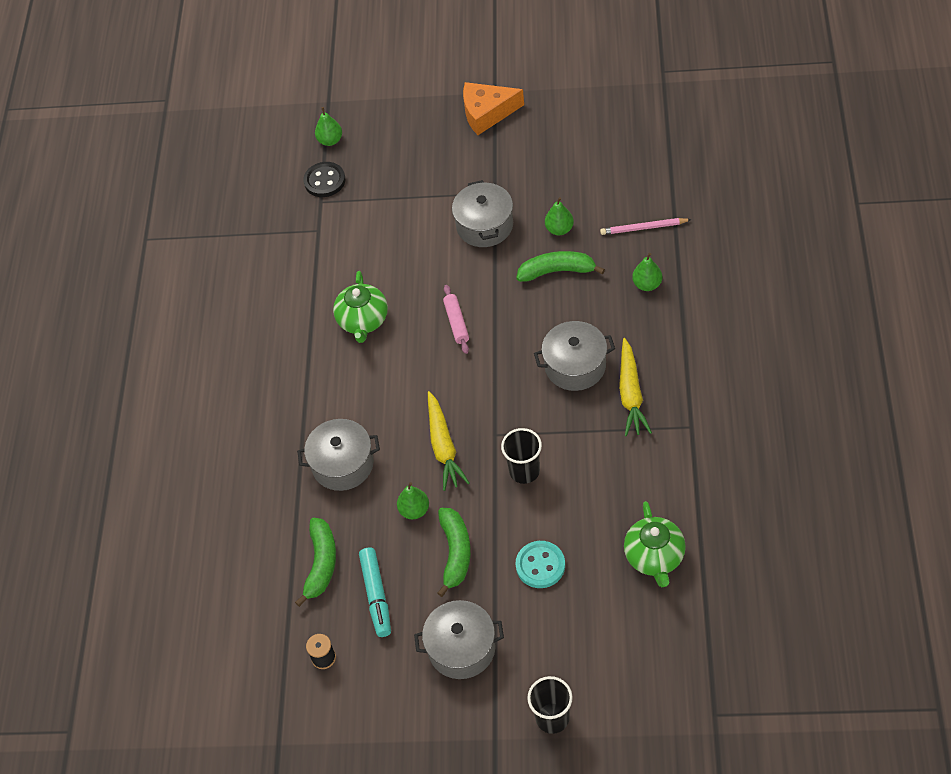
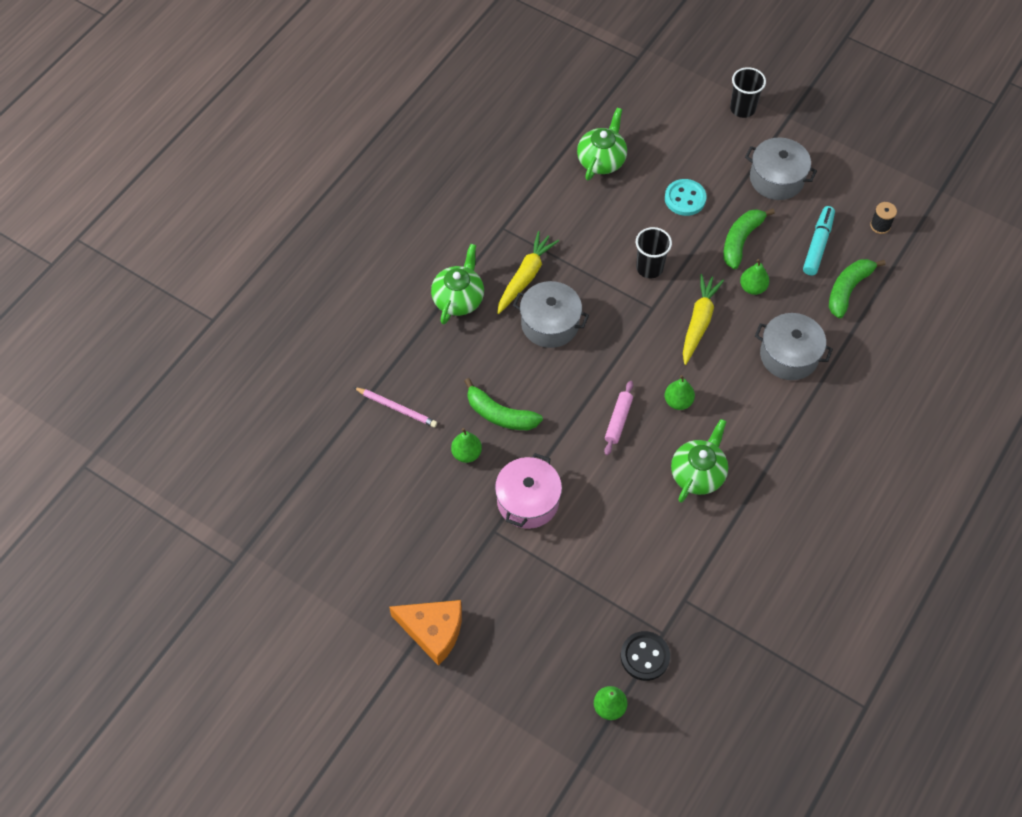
camera: 155 degrees left, 5 degrees up
(484, 225) = (528, 501): grey pot -> pink pot
(647, 284) = (438, 356): green pear -> green pear (678, 401)
(672, 339) = (458, 299): none -> green teapot

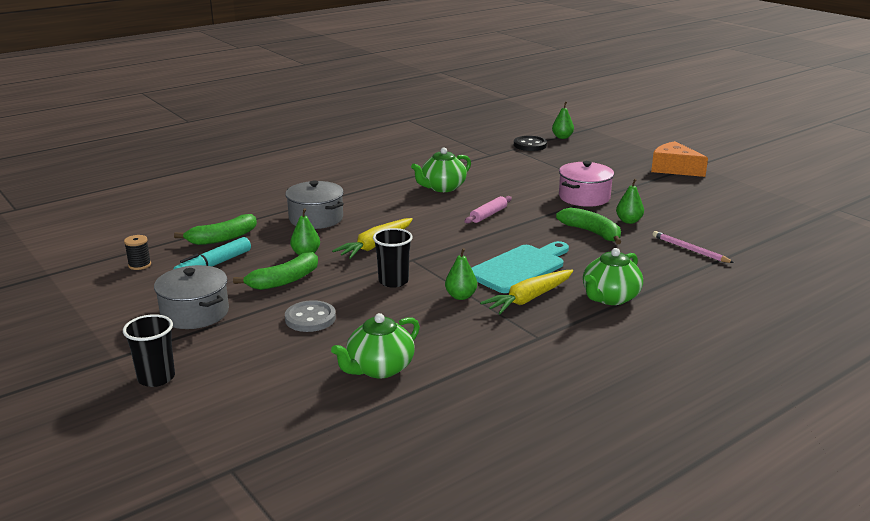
camera: 160 degrees left, 35 degrees down
(550, 324) = (519, 267): grey pot -> turquoise cutting board
(678, 401) = (431, 215): green pear -> green pear (460, 296)
(685, 198) = (310, 318): turquoise button -> grey button

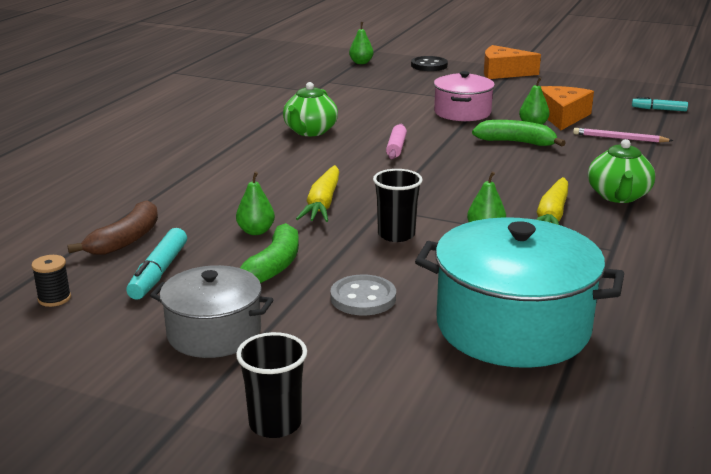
camera: 30 degrees left, 0 degrees up
(223, 238) = (126, 240): green banana -> brown banana
(316, 218) = (213, 192): grey pot -> none
(379, 368) = (512, 326): green teapot -> turquoise pot
(519, 267) = (499, 190): turquoise cutting board -> none
(530, 145) = (340, 75): black button -> black button (429, 65)
(667, 219) = (562, 116): none -> orange cheese
(772, 232) = (659, 109): none -> turquoise marker

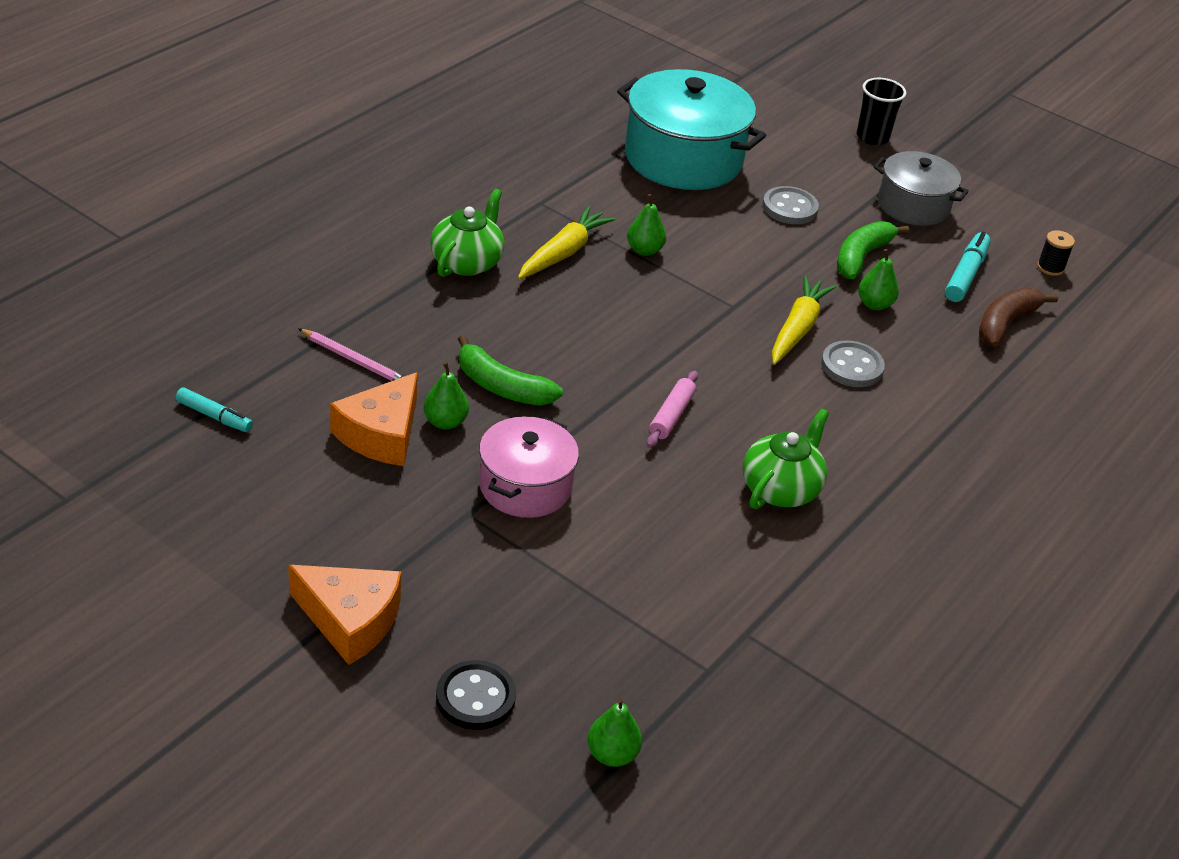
camera: 170 degrees left, 15 degrees up
(271, 190) = (852, 366): none -> grey button
(396, 235) = (734, 266): black cup -> none

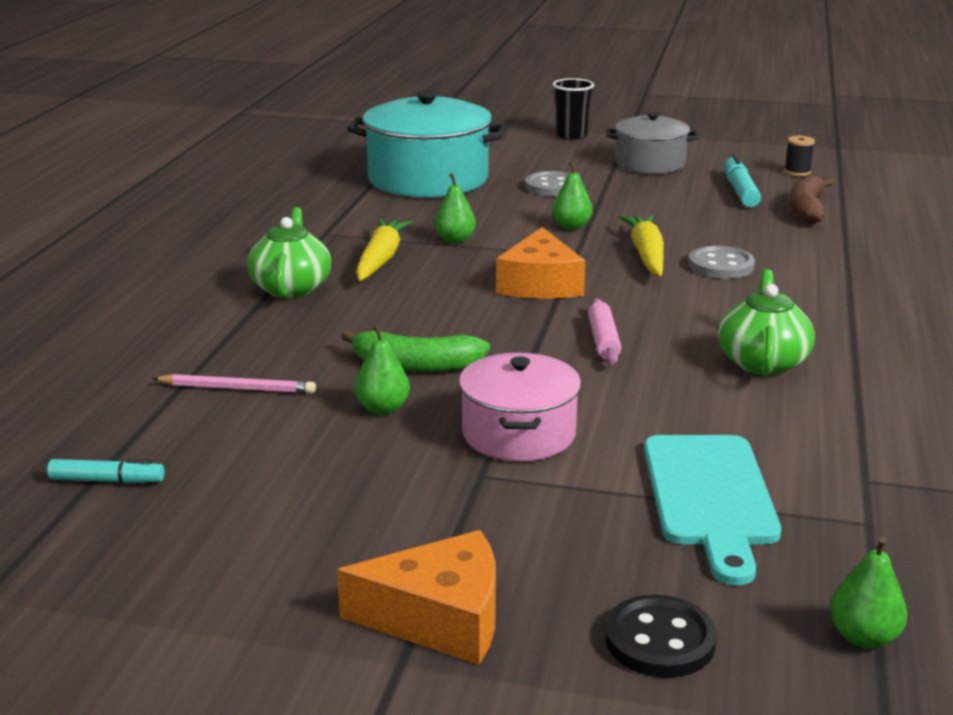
camera: 20 degrees left, 15 degrees down
(381, 434) = (321, 438): orange cheese -> orange cheese (540, 284)
(615, 600) = (710, 497): none -> turquoise cutting board
(861, 257) = (646, 200): green banana -> none
(874, 304) = (691, 224): green pear -> green pear (571, 226)

